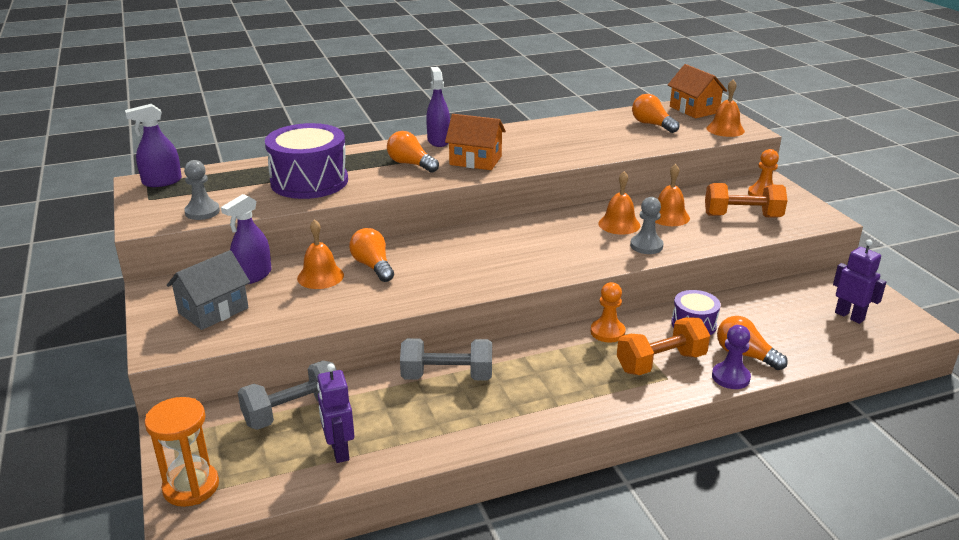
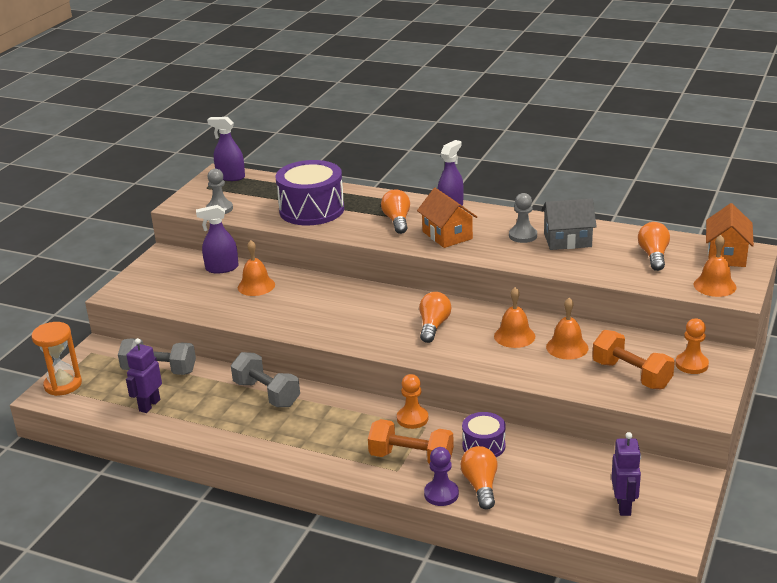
camera: 45 degrees right, 0 degrees up
(213, 310) = (171, 282): grey house -> grey house (567, 240)
(373, 266) = (296, 293): orange light bulb -> orange light bulb (433, 326)
(646, 246) = (503, 362): grey pawn -> grey pawn (523, 236)

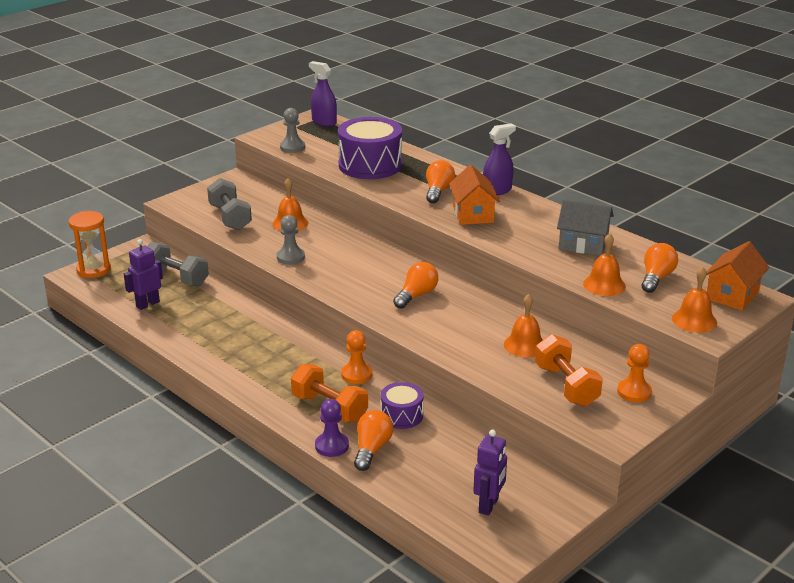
camera: 20 degrees right, 0 degrees up
(222, 268) = (273, 201): purple spray bottle -> none
(266, 394) = (249, 320): grey dumbbell -> grey dumbbell (230, 217)
(514, 336) = (483, 322): orange bell -> orange bell (604, 285)
(523, 236) = (543, 230): grey pawn -> grey pawn (290, 257)

